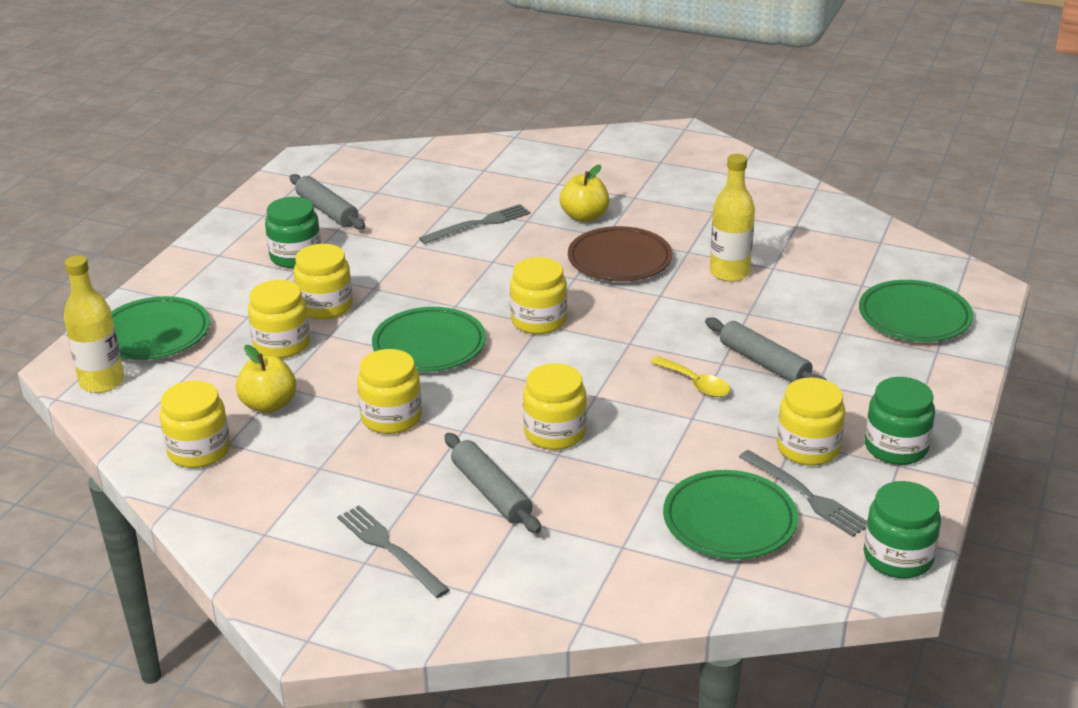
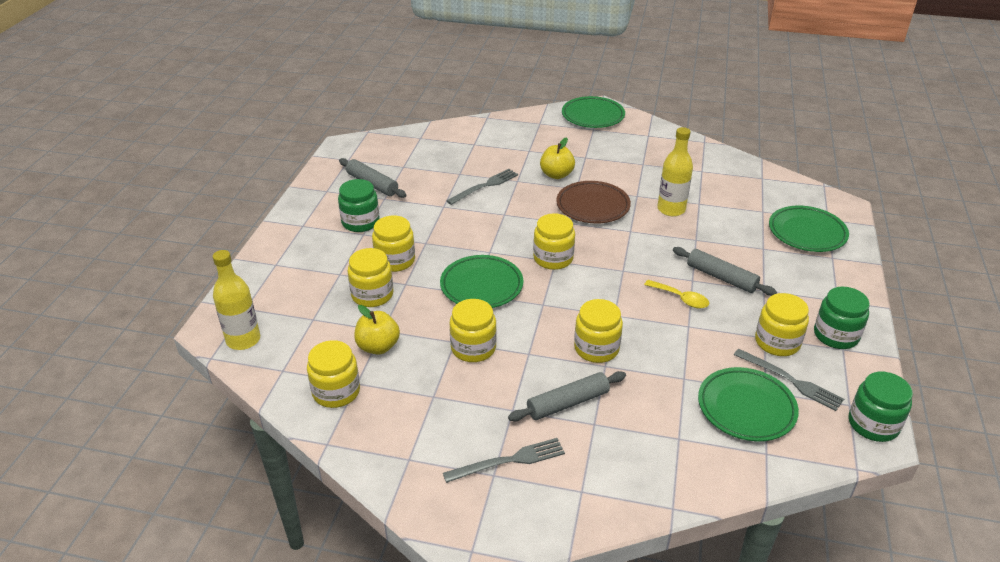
camera: 10 degrees left, 5 degrees up
(154, 334) = (273, 296): green plate -> green plate (593, 116)
(390, 549) = (509, 461): grey fork -> grey fork turned 120 degrees clockwise
(491, 492) = (567, 403): grey rolling pin -> grey rolling pin turned 75 degrees counterclockwise

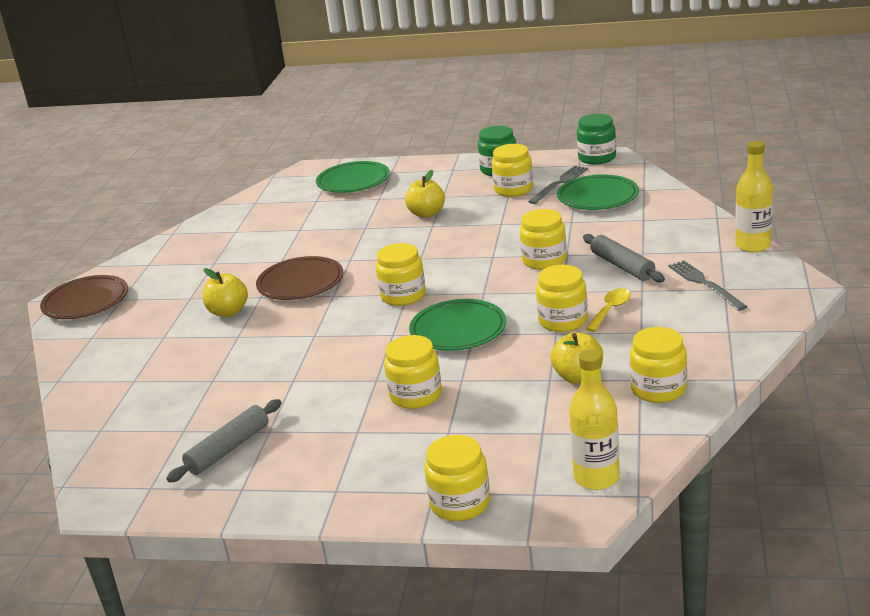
camera: 90 degrees left, 10 degrees down
(360, 222) = (328, 439): green jar -> none
(372, 295) = (487, 399): yellow jar -> yellow jar (460, 503)
(485, 186) = (248, 357): grey fork -> none
(593, 116) = (86, 302): green plate -> brown plate
(671, 209) = (310, 242): yellow bottle -> yellow bottle (753, 245)
(681, 298) = (461, 229): yellow spoon -> yellow spoon (610, 310)
(721, 277) = (426, 214): grey rolling pin -> yellow apple

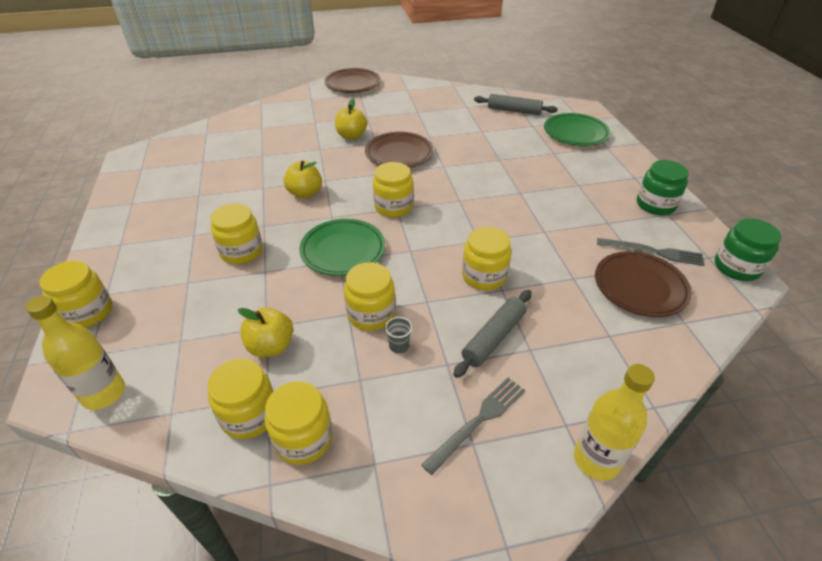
camera: 65 degrees right, 15 degrees up
(228, 449) = (179, 185): grey rolling pin -> grey rolling pin (514, 111)
(426, 214) = (540, 184): yellow apple -> yellow apple (305, 193)
(513, 189) = (619, 223): yellow jar -> yellow jar (303, 439)
(597, 197) = (640, 287): green plate -> brown plate
(610, 310) = (399, 346): yellow spoon -> grey cup

